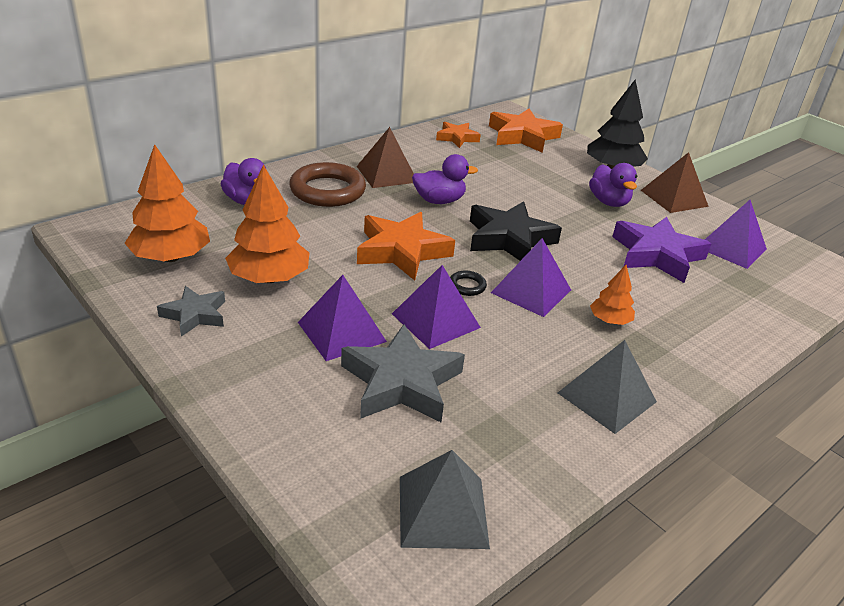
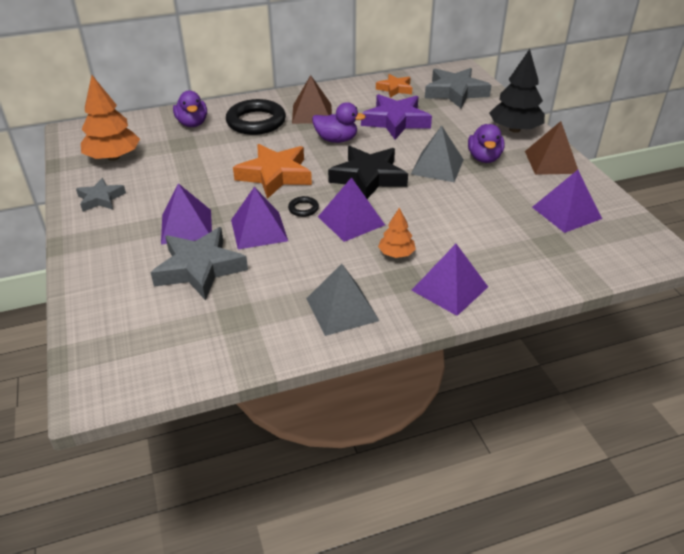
camera: 25 degrees right, 5 degrees up
(269, 278) = (166, 181): orange tree -> none
(327, 190) = (256, 122): brown ring -> black ring
(443, 511) = (160, 356): grey pyramid -> grey pyramid (437, 167)
(522, 136) = (455, 92): orange star -> grey star
(656, 255) = (487, 208): purple star -> purple star (396, 121)
(694, 349) = (450, 288): none -> purple pyramid

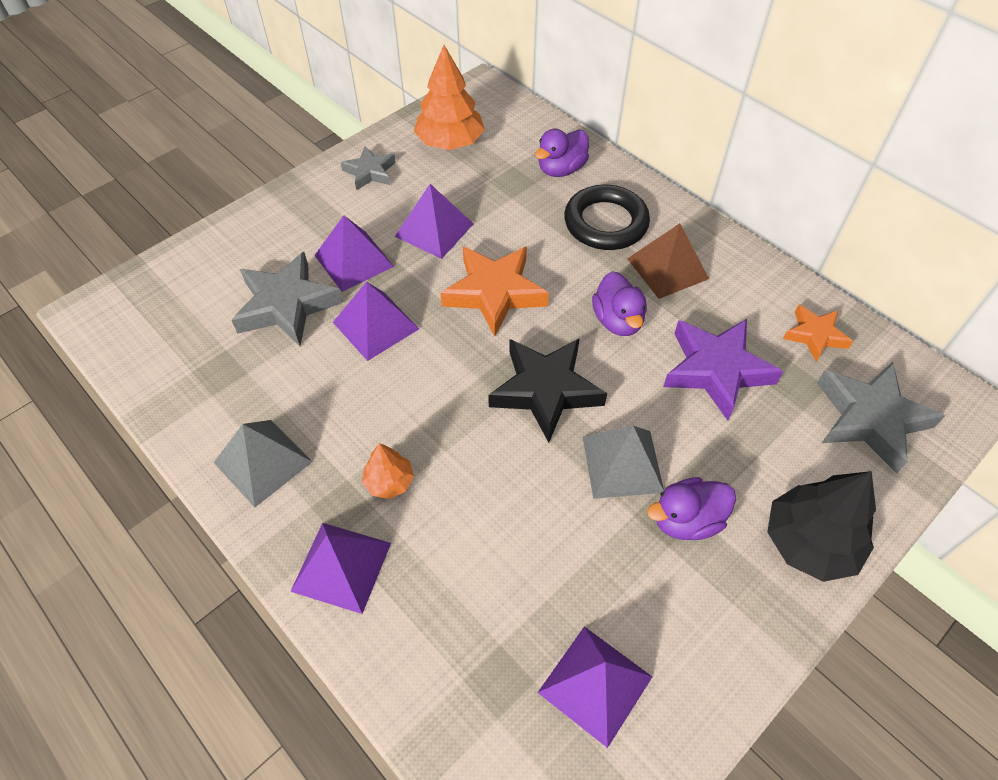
camera: 65 degrees right, 15 degrees up
(303, 209) = (438, 349): black ring -> none
(351, 221) = (437, 407): purple pyramid -> purple pyramid (434, 230)
(551, 162) = (739, 627): brown pyramid -> none

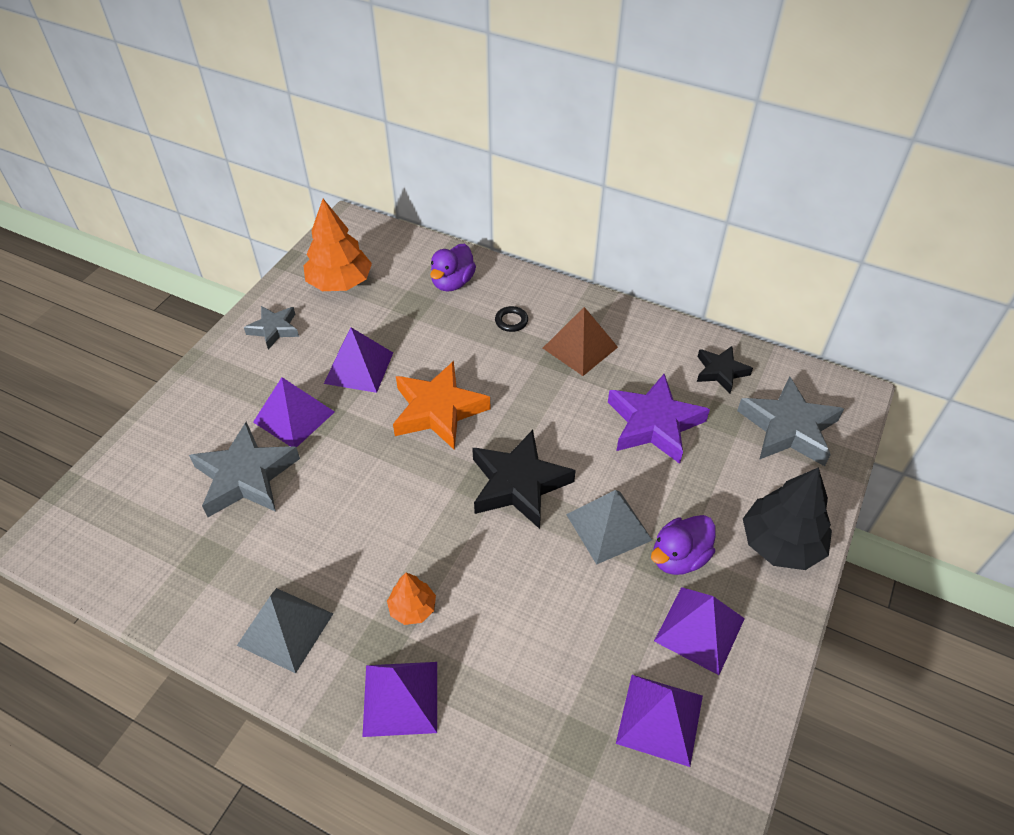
camera: 20 degrees left, 5 degrees down
(376, 325) = (340, 471): purple pyramid -> purple pyramid (699, 629)
(605, 223) = (511, 321): black ring -> black ring, size x0.43
(617, 321) = (556, 405): purple duck -> none
(815, 335) = (720, 371): orange star -> black star

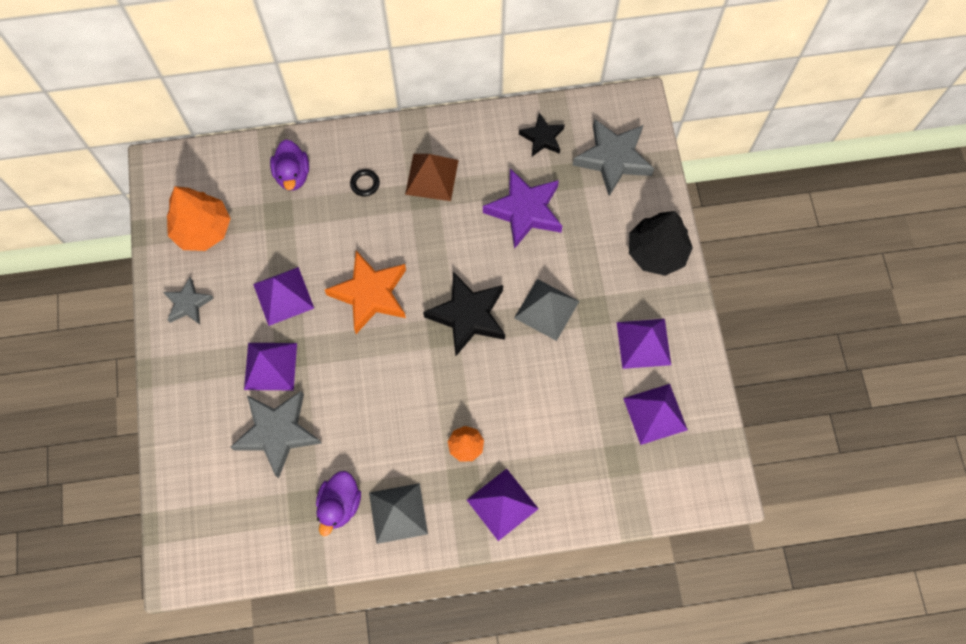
camera: 35 degrees left, 20 degrees up
(679, 557) = (603, 302): purple duck -> purple duck (340, 504)

